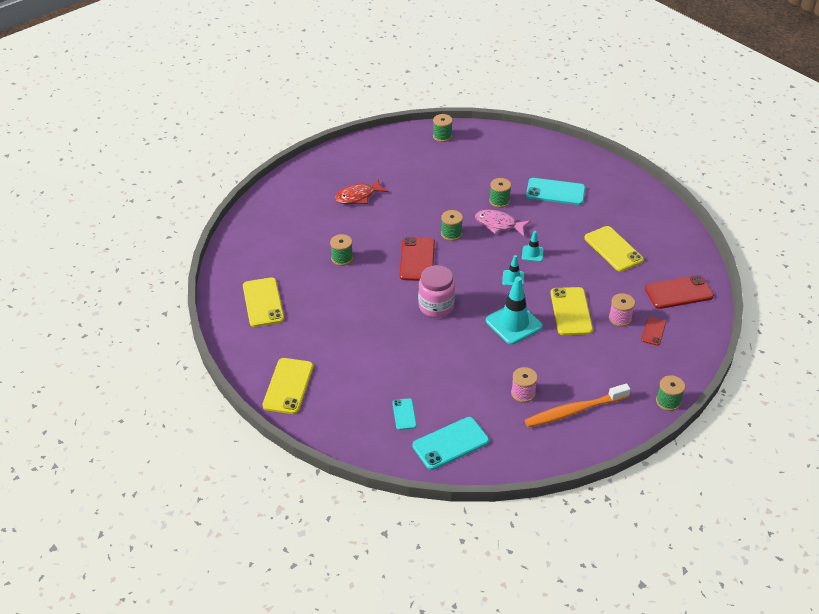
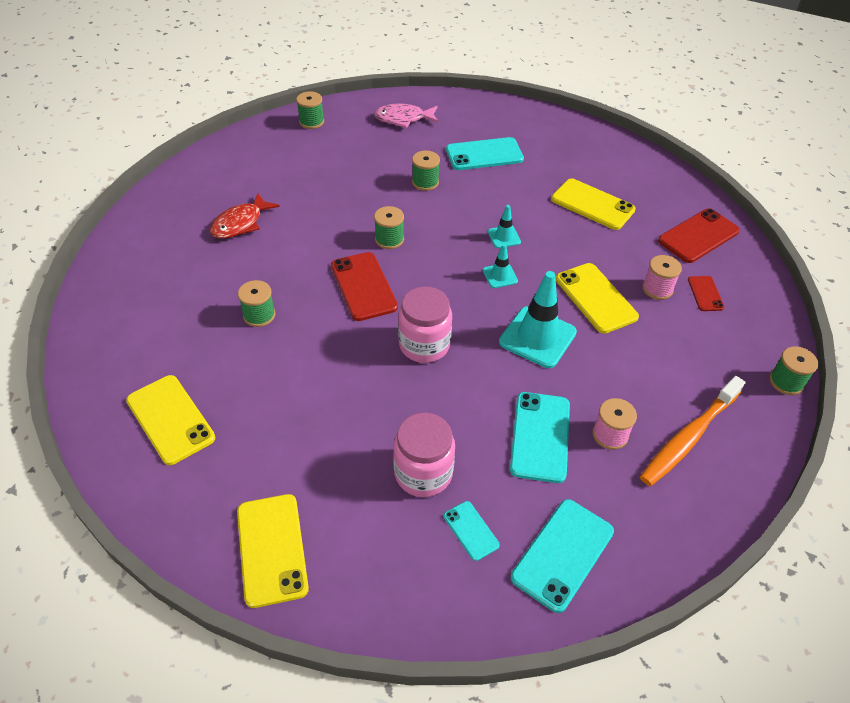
camera: 25 degrees left, 5 degrees up
(393, 376) = (423, 473): none -> pink jar
(477, 380) = (540, 436): none -> turquoise phone
(498, 224) = (441, 211): pink fish -> pink fish (403, 119)

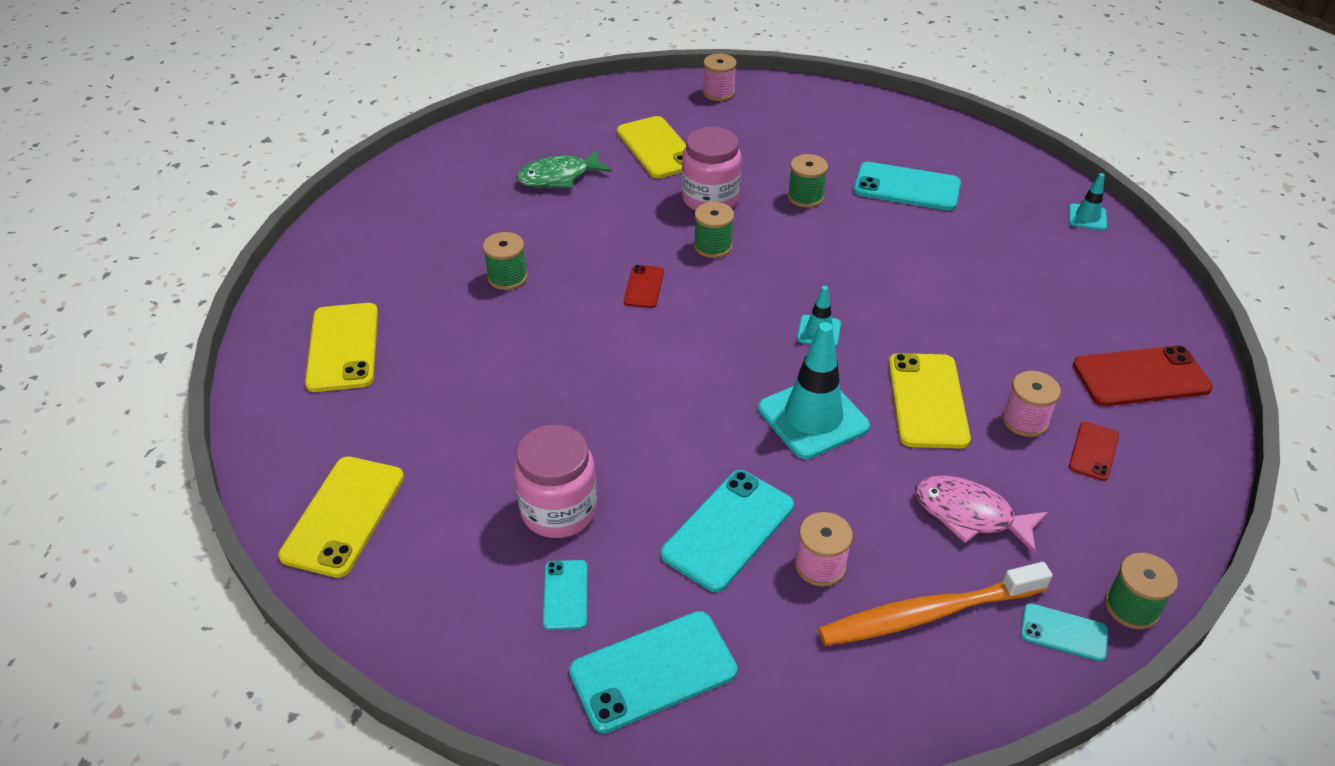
camera: 30 degrees right, 5 degrees down
(240, 223) = (558, 177): red fish -> green fish
(311, 122) = (718, 93): green spool -> pink spool
(363, 286) = (644, 287): red phone -> red phone, size x0.54
(403, 119) = (832, 118): pink fish -> pink fish (970, 515)
(424, 345) = (666, 374): pink jar -> pink jar (710, 199)
(504, 237) = (858, 289): turquoise traffic cone -> turquoise traffic cone (1087, 217)
(592, 204) = (1011, 289): yellow phone -> yellow phone (657, 148)
(764, 414) = (1063, 632): none -> turquoise phone

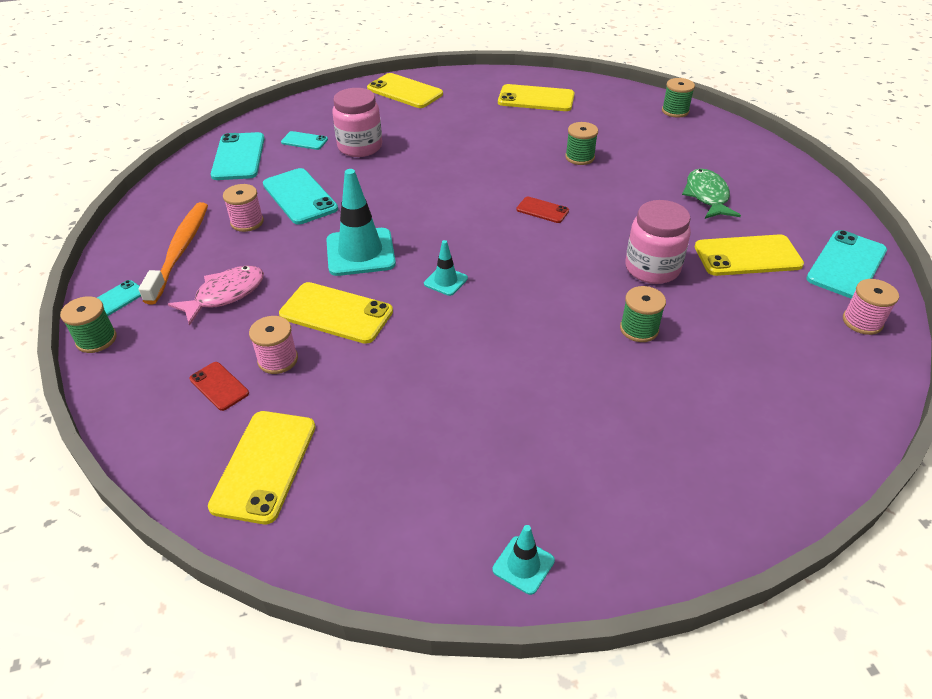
camera: 110 degrees right, 0 degrees up
(713, 246) = (580, 254): green spool -> green spool (675, 111)
(906, 187) = (636, 412): turquoise phone -> turquoise phone (846, 265)
(1141, 377) = (264, 465): red phone -> yellow phone

